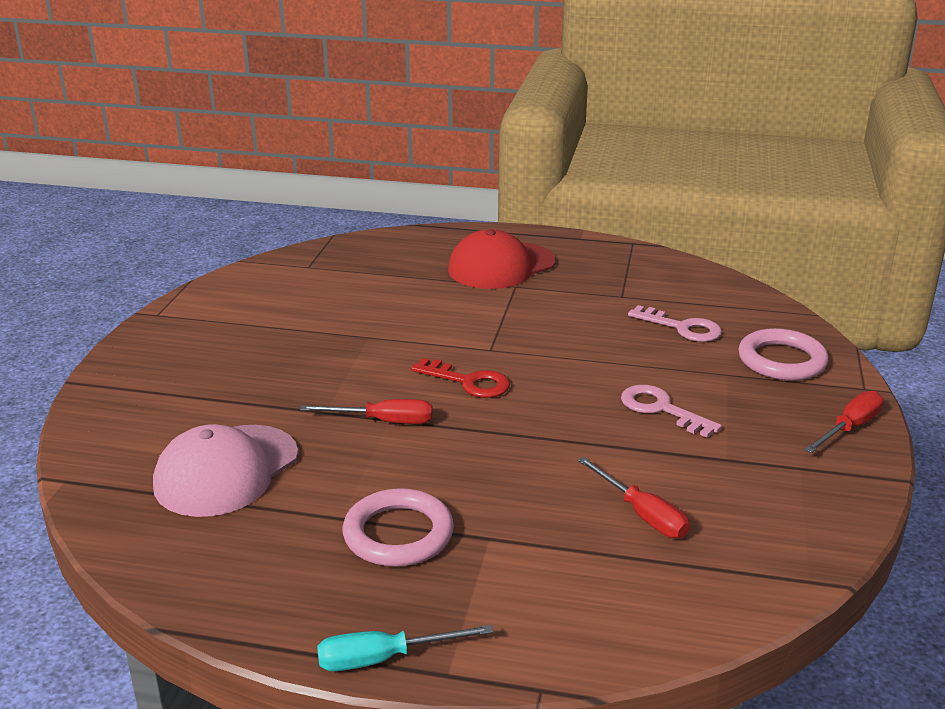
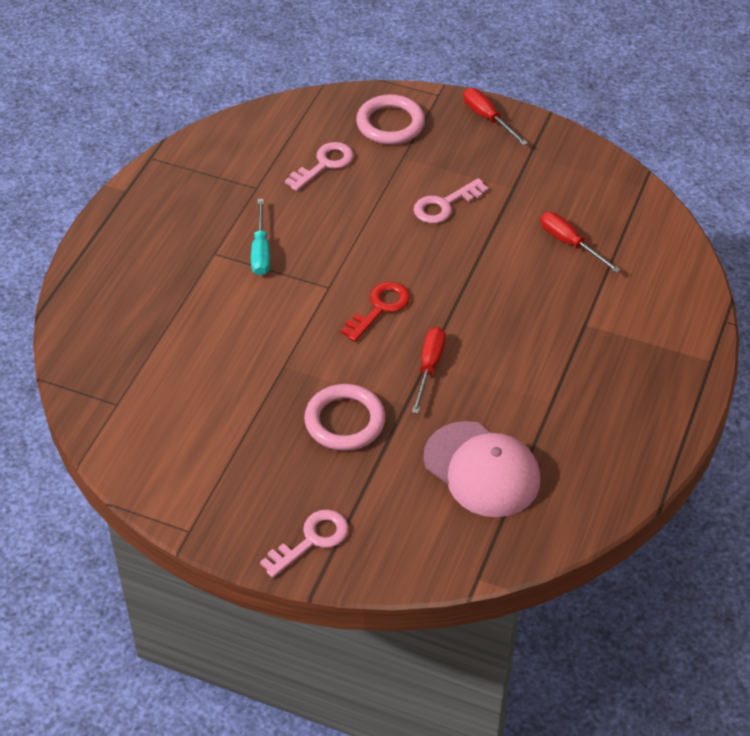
camera: 80 degrees left, 20 degrees up
(136, 374) = (311, 540): none -> pink key
(384, 658) = (696, 389): turquoise screwdriver -> turquoise screwdriver (261, 251)
(398, 534) = (575, 371): pink ring -> pink ring (345, 421)
(501, 266) = (168, 256): red cap -> none
(642, 514) = (570, 243): red screwdriver -> red screwdriver turned 105 degrees counterclockwise

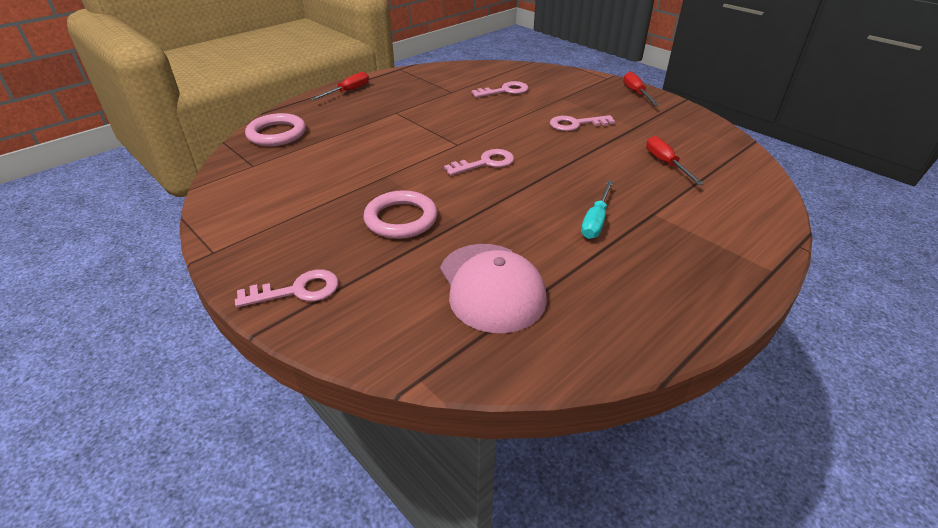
camera: 25 degrees right, 10 degrees down
(261, 251) = (427, 117): turquoise screwdriver -> turquoise screwdriver (596, 221)
(380, 308) = (485, 163): red key -> pink key
(390, 124) = (564, 83): pink ring -> pink ring (277, 134)
(429, 367) = (497, 205): red screwdriver -> red screwdriver (348, 91)

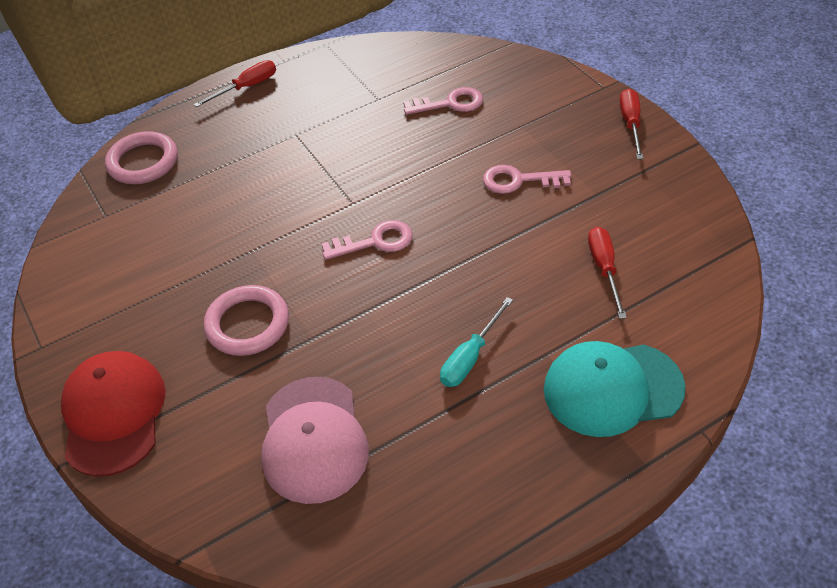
camera: 15 degrees right, 10 degrees up
(297, 291) = (114, 414): pink key -> red cap
(716, 228) = (612, 389): none -> turquoise cap

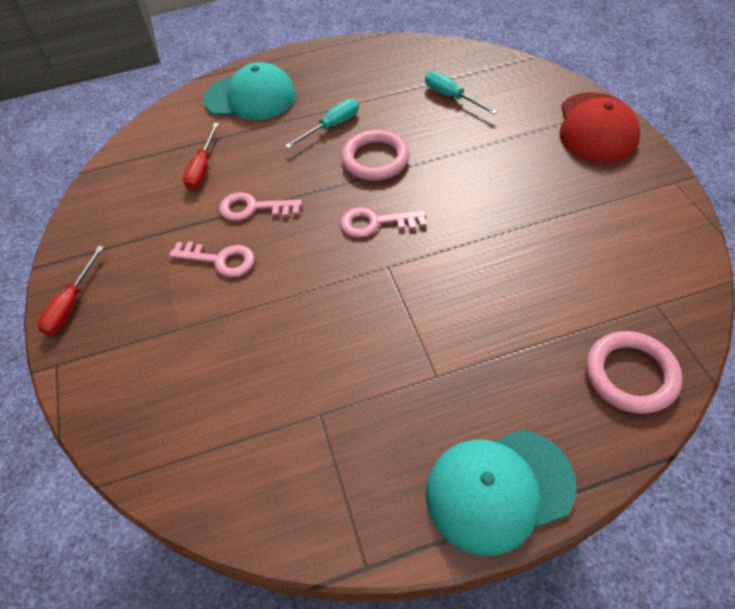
camera: 165 degrees left, 5 degrees up
(246, 87) = (498, 489): red screwdriver -> turquoise cap
(247, 324) = (496, 172): pink ring -> pink ring (375, 159)
(313, 439) = (451, 97): pink cap -> turquoise screwdriver
(450, 103) = (237, 383): pink key -> pink key (253, 208)

